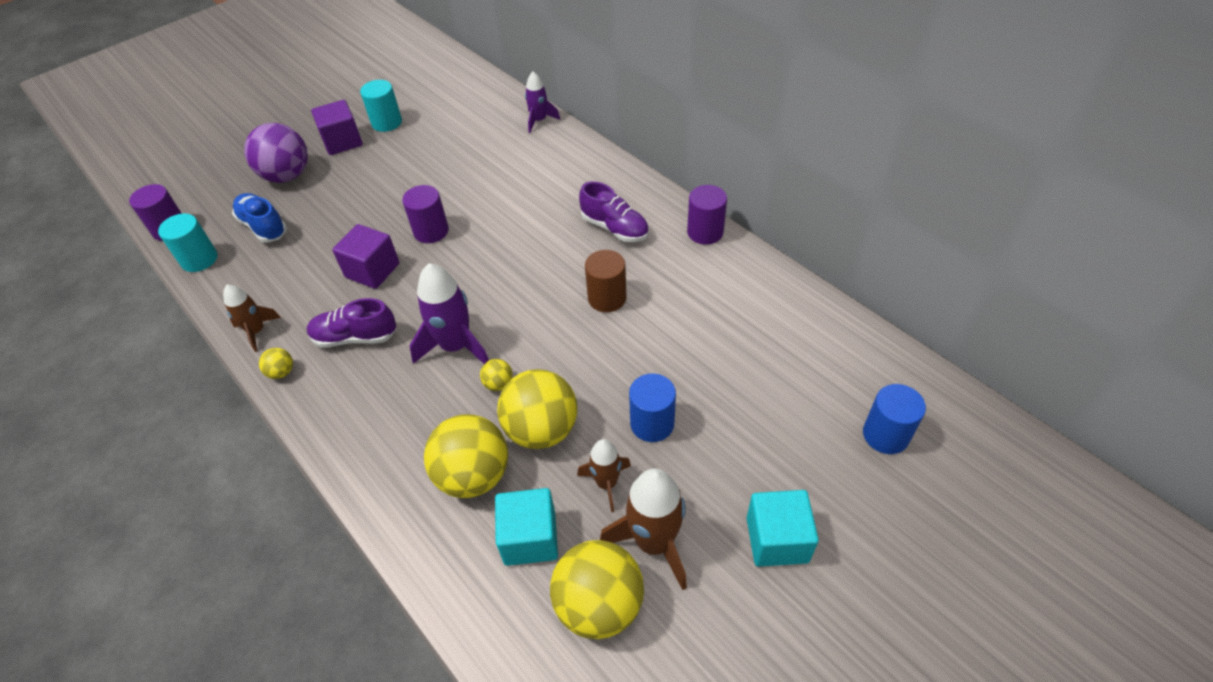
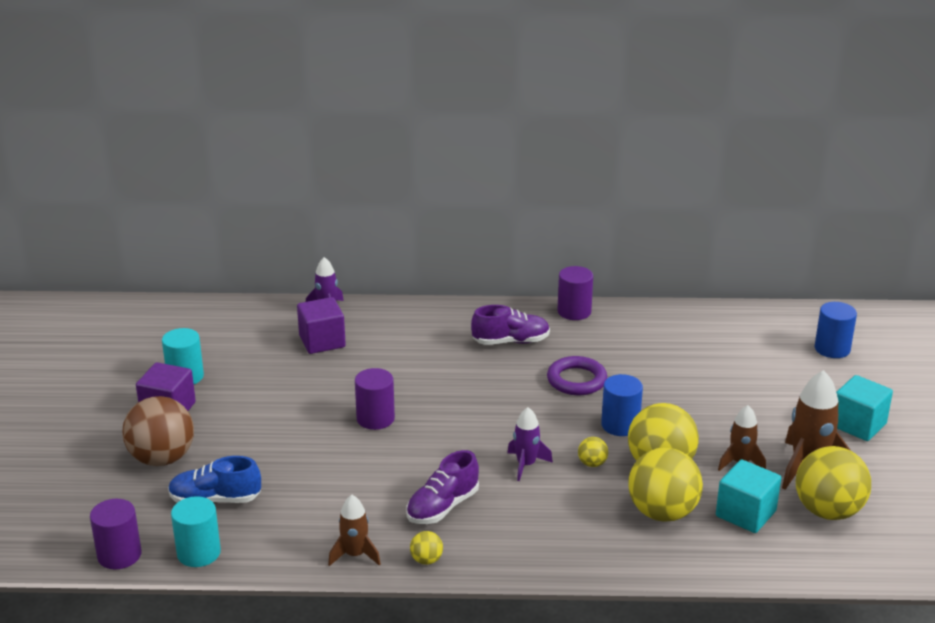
camera: 50 degrees left, 20 degrees down
(287, 176) = (162, 458): purple ball -> brown ball
(372, 270) = (375, 466): purple cube -> purple cube (322, 341)
(456, 346) = (526, 465): purple rocket -> purple rocket, size x0.60
(607, 298) = (576, 380): brown cylinder -> purple ring
(652, 423) = (715, 421): blue cylinder -> blue cylinder (620, 425)

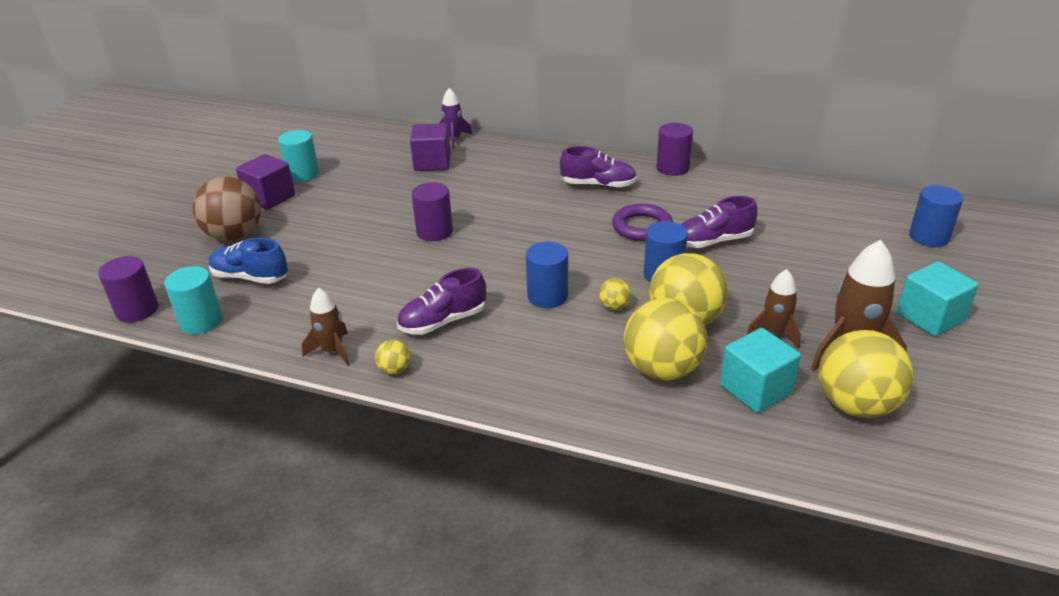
camera: 20 degrees right, 5 degrees up
(526, 465) = (547, 296): purple rocket -> blue cylinder
(649, 384) = (713, 241): none -> purple shoe

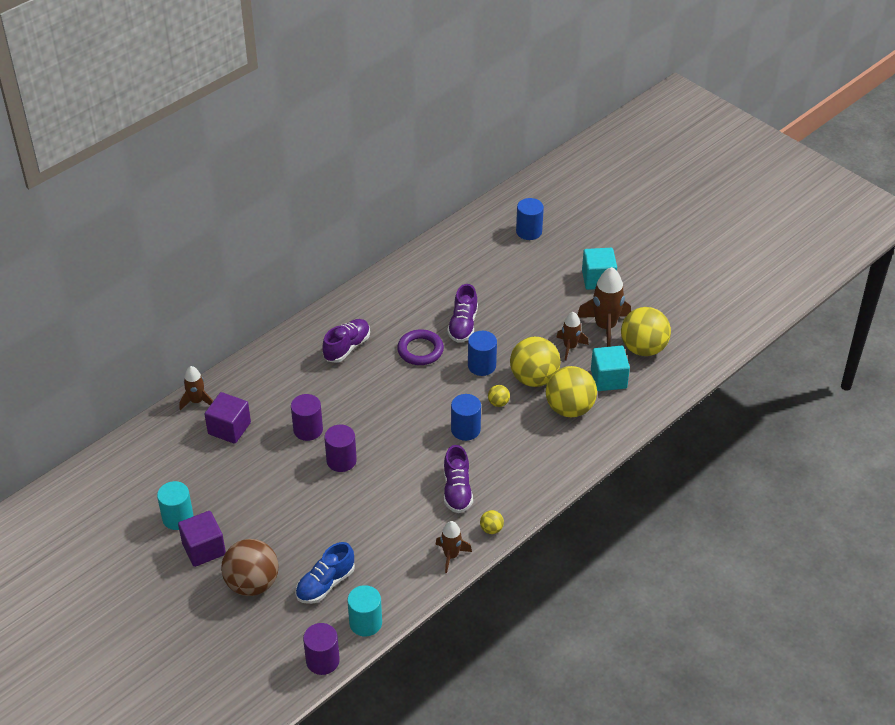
camera: 65 degrees left, 10 degrees up
(454, 139) = (197, 401): purple rocket -> brown rocket
(672, 168) = (355, 298): purple cylinder -> purple cylinder (308, 429)

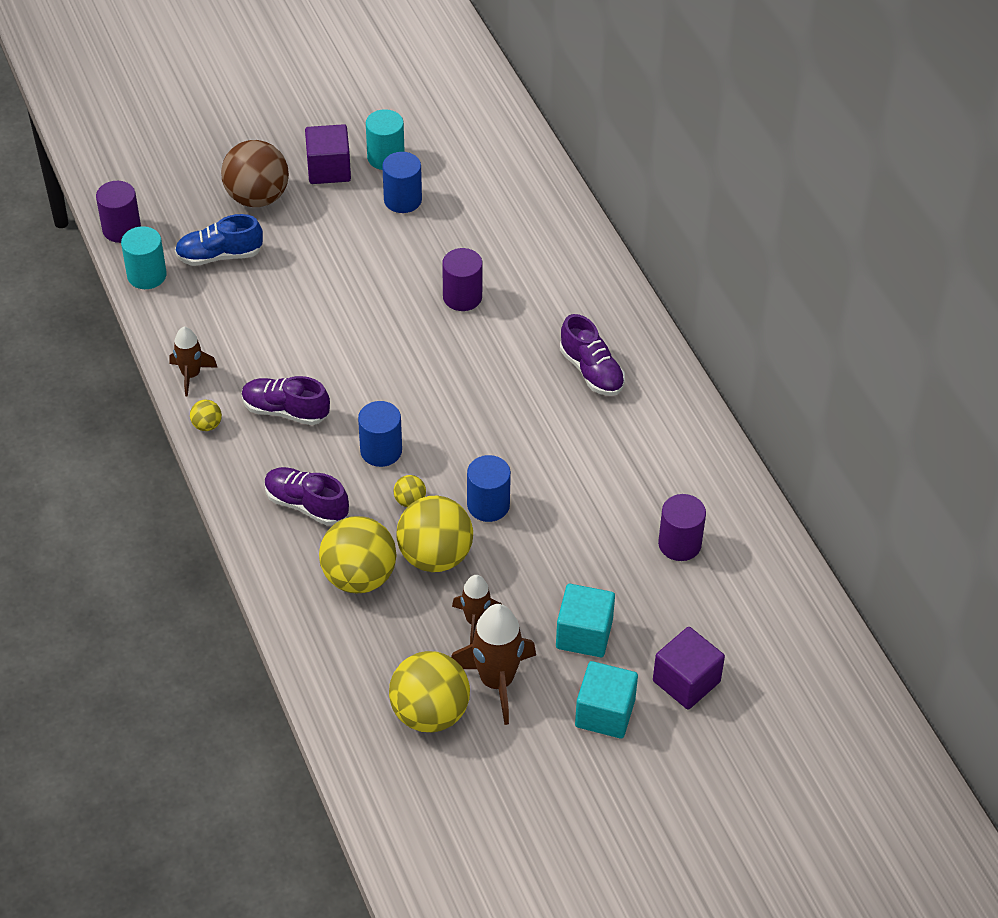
camera: 110 degrees right, 5 degrees up
(197, 401) = (562, 207): brown rocket -> none
(229, 428) = (502, 227): purple cube -> purple cube (686, 681)
(325, 584) = (219, 255): blue shoe -> blue shoe turned 75 degrees counterclockwise
(341, 460) = (394, 315): purple cylinder -> purple cylinder (679, 544)
(420, 350) = (550, 447): purple ring -> none
(463, 325) = (578, 509): purple shoe -> purple shoe (306, 505)
(529, 231) = (754, 661): blue cylinder -> blue cylinder (402, 200)
(608, 379) = (390, 644): turquoise cube -> turquoise cube (584, 634)

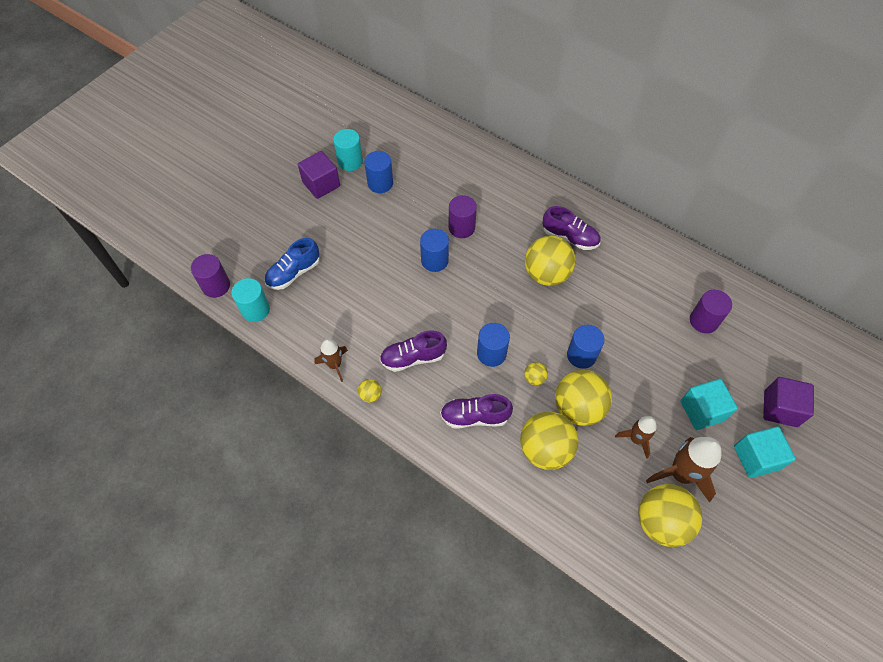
camera: 30 degrees left, 10 degrees up
(257, 197) = (290, 223): brown ball -> none
(397, 319) = (434, 260): none -> blue cylinder
(523, 398) = (546, 274): none -> yellow ball

